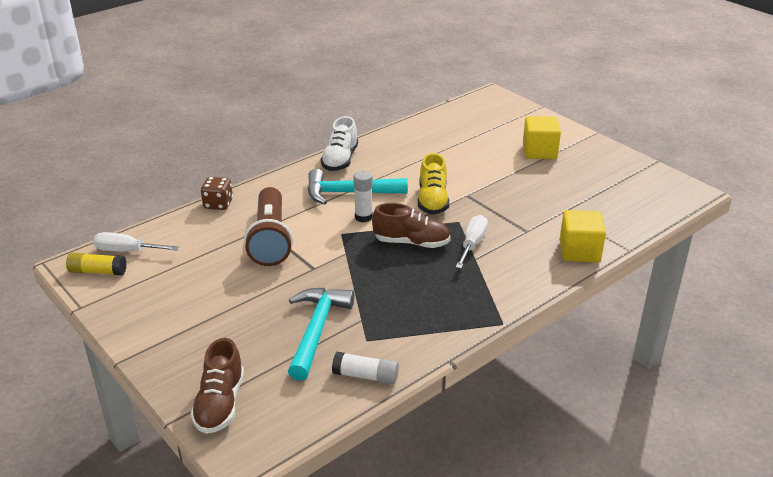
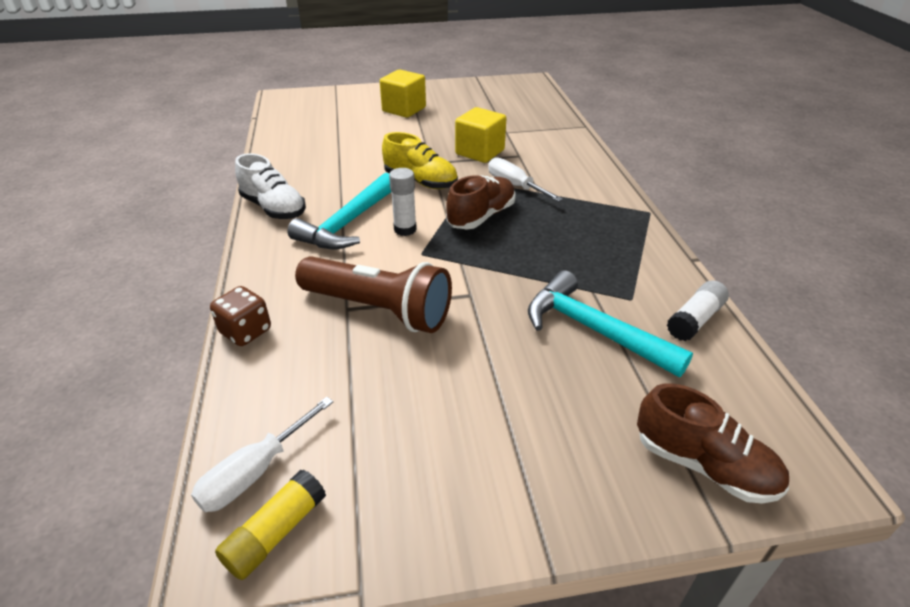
camera: 60 degrees left, 5 degrees up
(579, 251) = (570, 144): yellow cube -> yellow cube (480, 152)

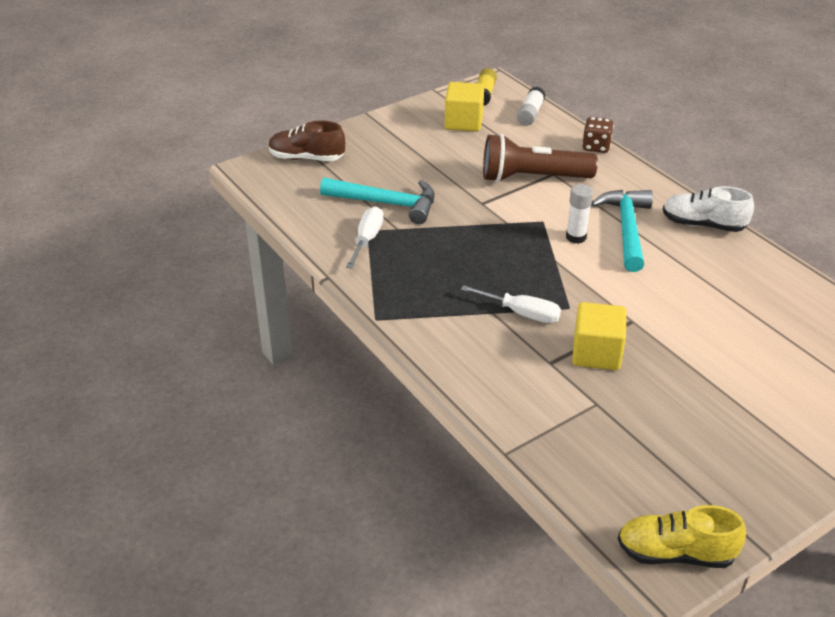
camera: 155 degrees right, 0 degrees up
(255, 472) = (515, 105): white screwdriver -> white screwdriver (367, 239)
(404, 109) = (766, 409): yellow cube -> yellow cube (463, 122)
(420, 181) = (615, 291): yellow shoe -> yellow shoe (675, 553)
(481, 216) = (525, 268): brown shoe -> none
(695, 319) = (319, 228): white glue stick -> white glue stick (530, 114)

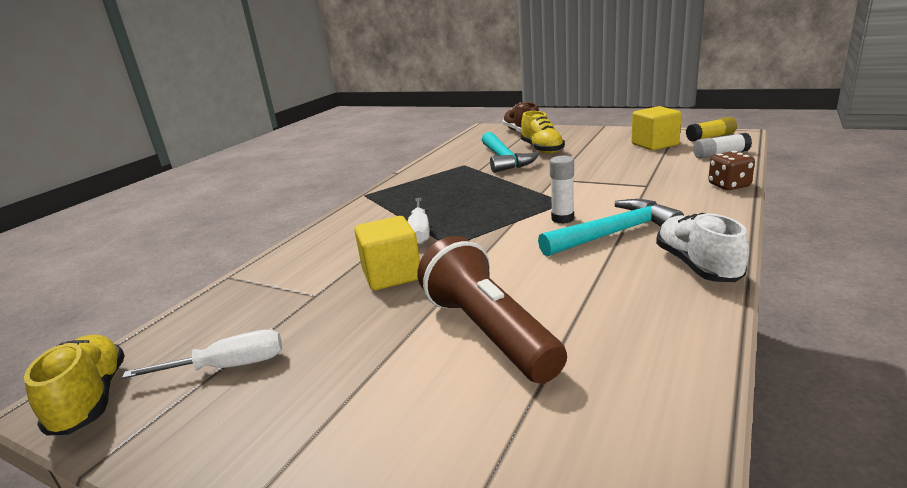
camera: 65 degrees right, 15 degrees down
(367, 239) = (453, 168): white screwdriver -> white screwdriver (229, 366)
(388, 173) = (542, 149): none -> yellow shoe
(532, 178) = (623, 181): brown flashlight -> brown flashlight (488, 331)

